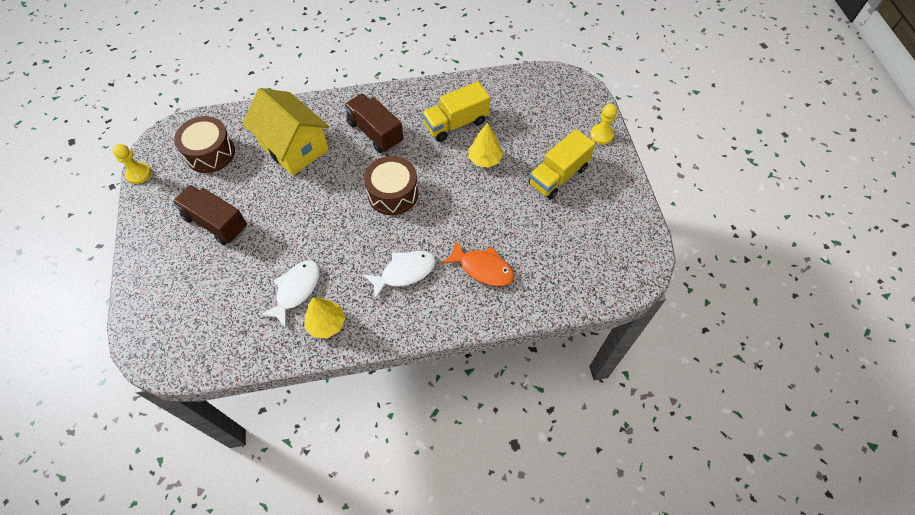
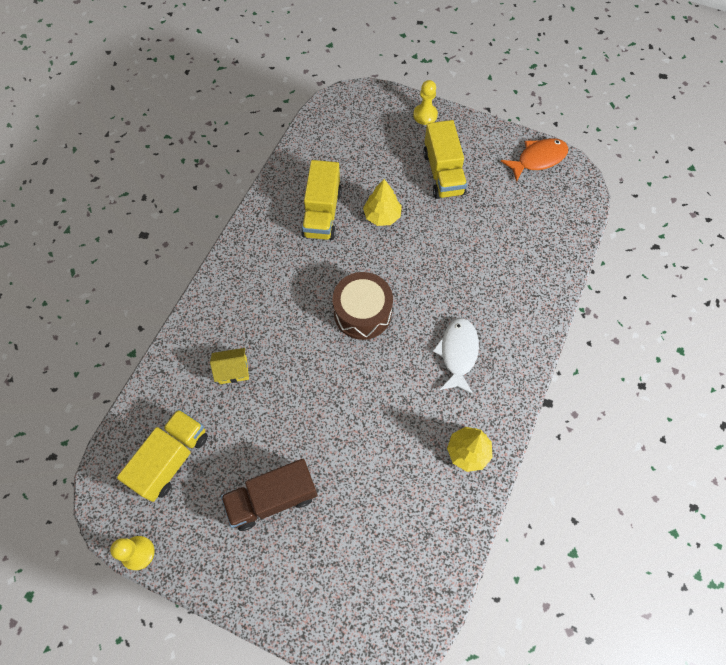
camera: 55 degrees left, 5 degrees up
(210, 153) = (171, 459): brown drum -> yellow truck
(294, 147) = (233, 370): yellow house -> yellow house, size x0.43
(296, 290) = (412, 460): white fish -> none
(375, 132) = (276, 286): brown truck -> none
(483, 268) = (496, 288): orange fish -> orange fish (538, 159)

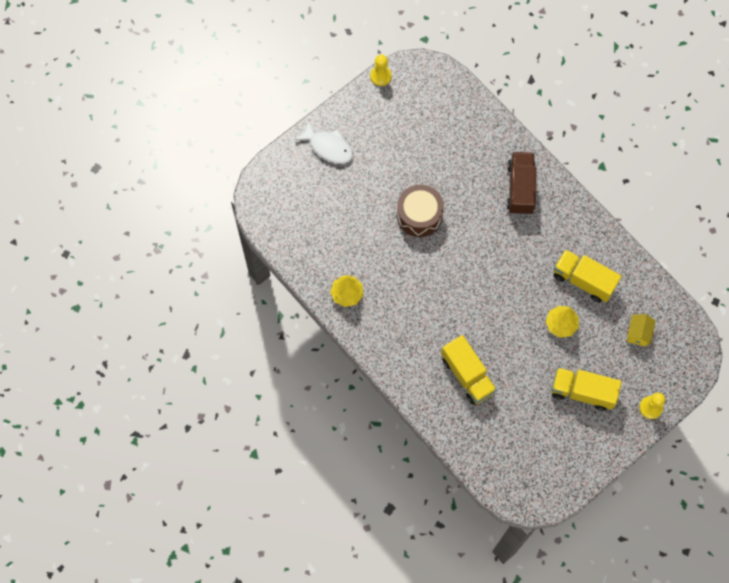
camera: 115 degrees right, 5 degrees up
(171, 459) = (431, 112): yellow truck -> yellow truck (467, 375)
(233, 370) = (476, 169): yellow house -> yellow house (638, 333)
(272, 498) = (376, 162): brown truck -> brown truck (520, 188)
(362, 313) = (482, 272): brown drum -> brown drum (419, 215)
(458, 353) = (419, 323): white fish -> white fish (328, 147)
(538, 159) = (563, 478): orange fish -> none

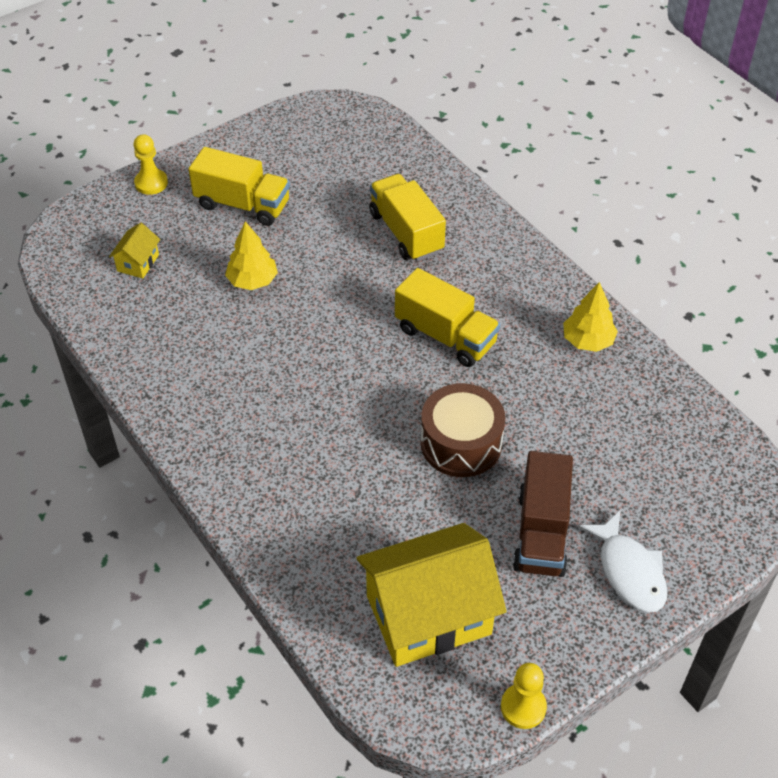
camera: 175 degrees left, 20 degrees down
(328, 147) = (629, 571): white fish -> white fish turned 150 degrees counterclockwise
(428, 116) = (428, 615): none -> yellow house
(520, 188) = (274, 473): brown truck -> brown truck (541, 532)
(583, 280) = (201, 332): yellow truck -> yellow truck (445, 336)

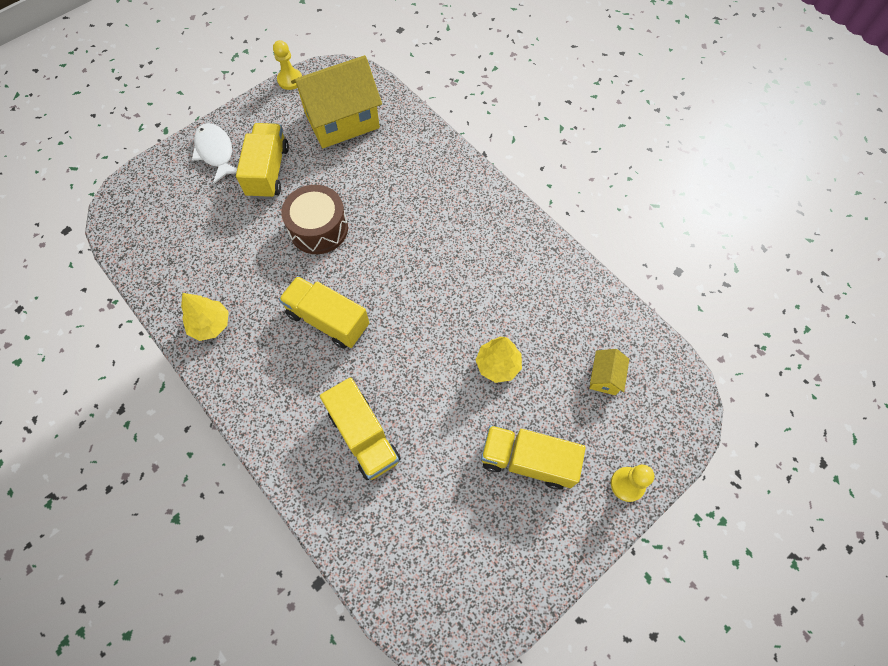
camera: 175 degrees right, 15 degrees up
(541, 532) = (268, 171): brown truck -> yellow truck

